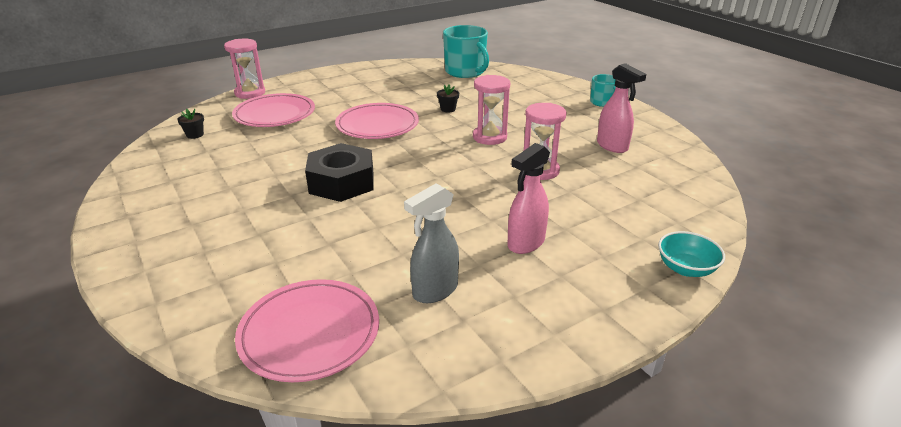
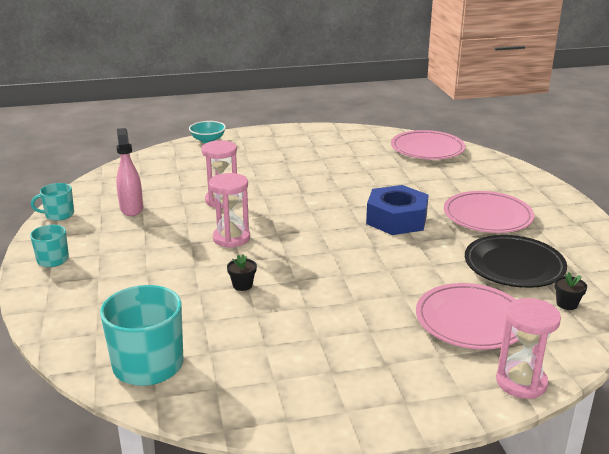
camera: 160 degrees left, 5 degrees down
(226, 156) = (514, 266): none -> black plate
(342, 182) = (396, 219): black nut -> blue nut
(377, 125) = (341, 276): pink plate -> pink plate (487, 216)
(434, 291) = (355, 153): grey spray bottle -> none
(525, 243) = (284, 162): pink spray bottle -> none
(663, 130) = (59, 214): none -> turquoise mug

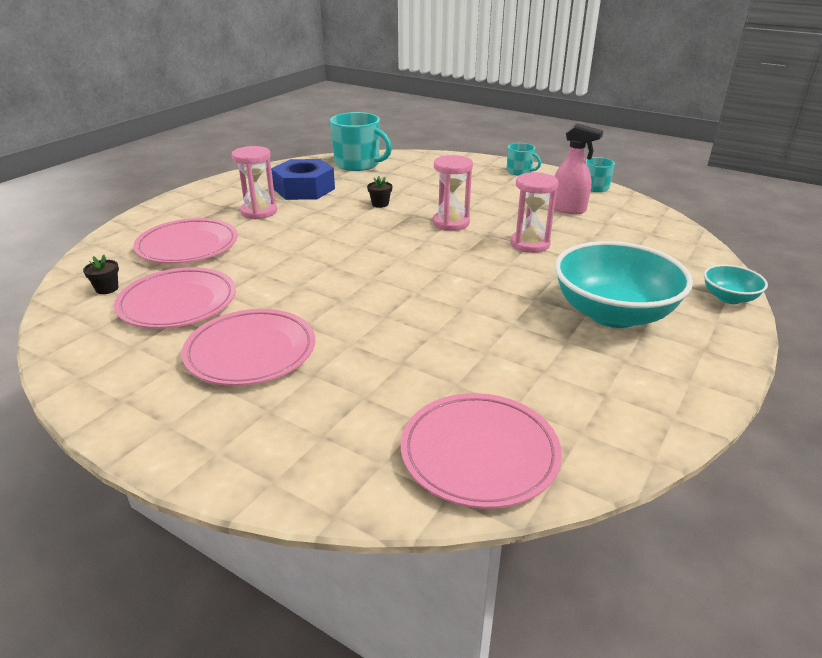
camera: 135 degrees right, 5 degrees up
(274, 157) = (613, 314): none -> turquoise bowl
(396, 219) = (347, 299): blue nut -> blue nut (304, 189)
(514, 266) = (178, 303): black plate -> pink plate
(521, 382) = (127, 228): pink hourglass -> pink hourglass (259, 212)

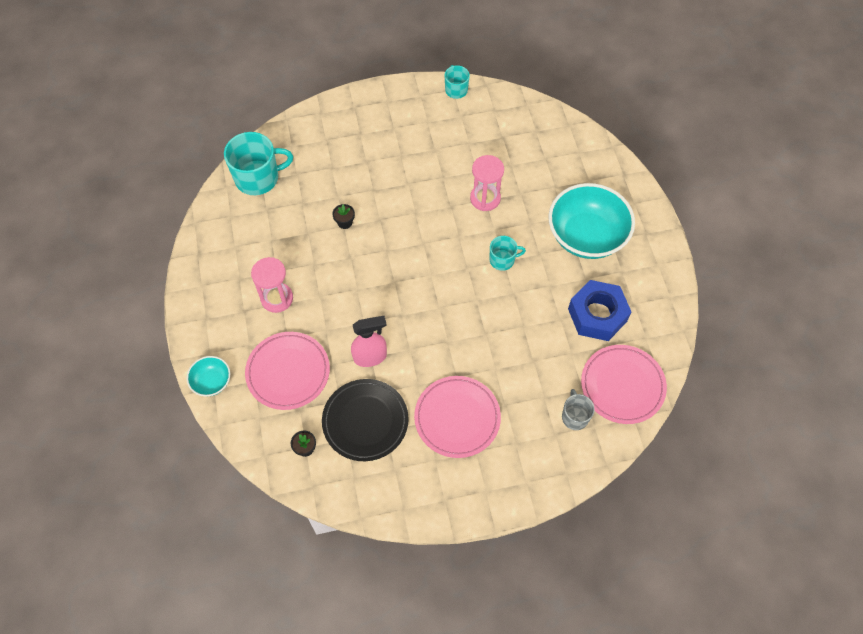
camera: 45 degrees left, 30 degrees up
(178, 303) = (365, 421): pink plate -> black plate
(304, 189) = (266, 245): blue nut -> blue nut (597, 315)
(371, 438) = (575, 416): none -> grey mug
(451, 223) = (416, 210): pink hourglass -> none
(519, 171) = (386, 102): turquoise mug -> turquoise mug (502, 260)
(568, 209) = (467, 135): pink spray bottle -> pink spray bottle (370, 357)
(729, 298) = (624, 175): turquoise bowl -> turquoise bowl (212, 382)

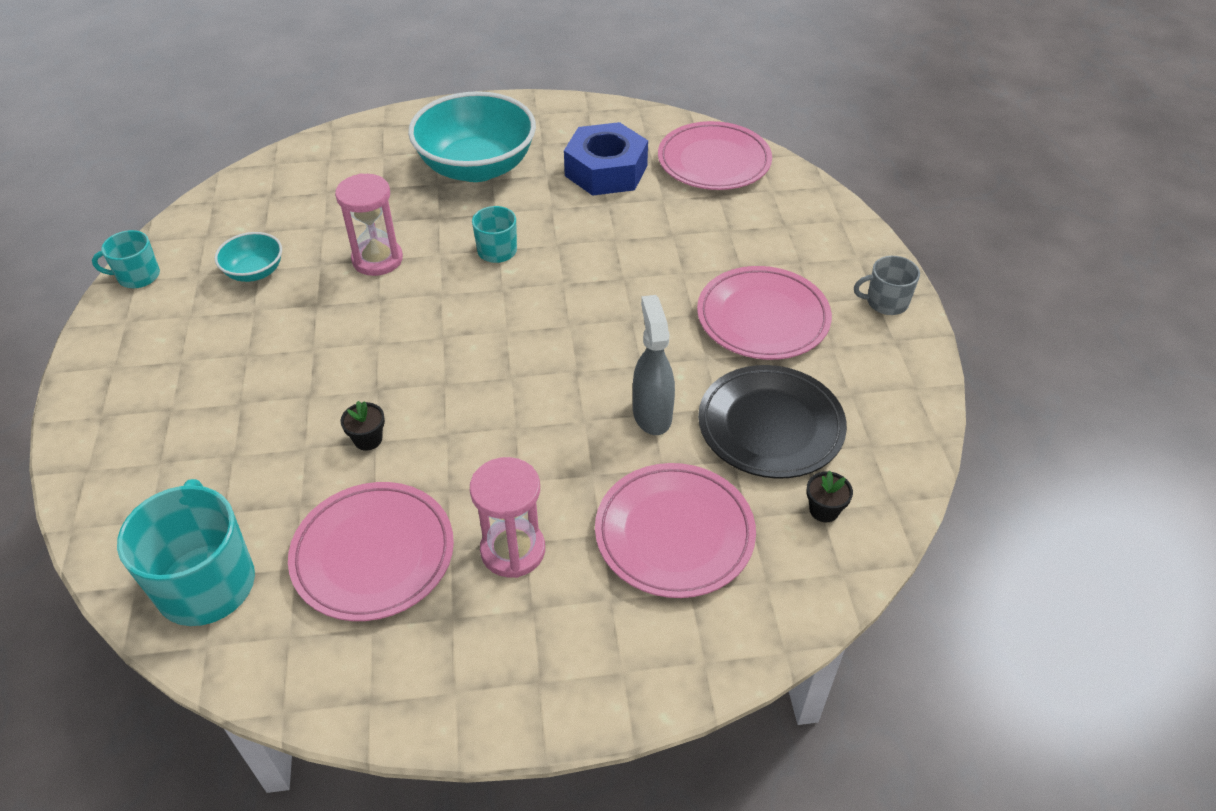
camera: 85 degrees left, 15 degrees down
(212, 382) = (689, 666): turquoise bowl -> turquoise bowl (255, 272)
(274, 239) = (373, 554): none -> pink plate
(370, 357) = (652, 414): pink spray bottle -> grey spray bottle
(575, 416) = (758, 205): grey mug -> grey mug (886, 302)

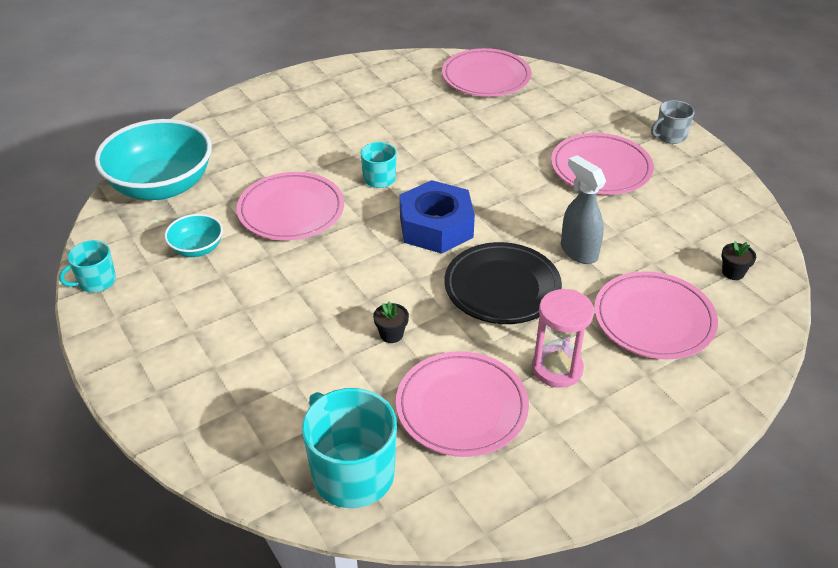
camera: 25 degrees left, 5 degrees down
(377, 259) = (291, 211): pink hourglass -> pink plate
(476, 167) = (314, 126): turquoise bowl -> turquoise bowl (161, 186)
(606, 171) = (414, 103): blue nut -> blue nut (436, 227)
(770, 426) = (660, 233): black plate -> black plate (502, 287)

